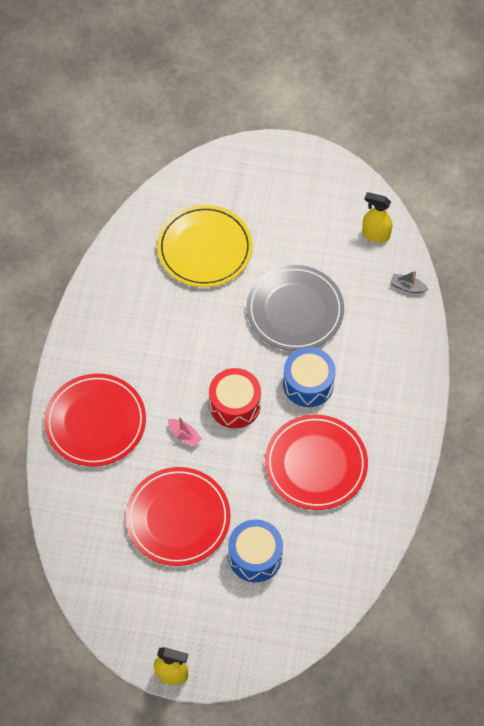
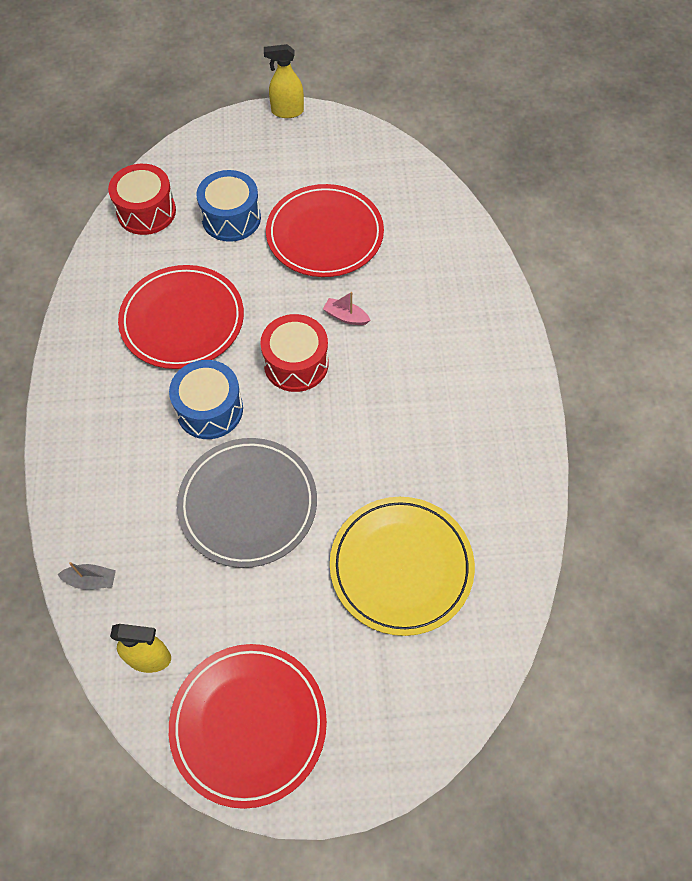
camera: 165 degrees right, 0 degrees up
(95, 422) = (455, 307): red plate -> red plate (248, 724)
(330, 583) = (146, 211): none -> red drum

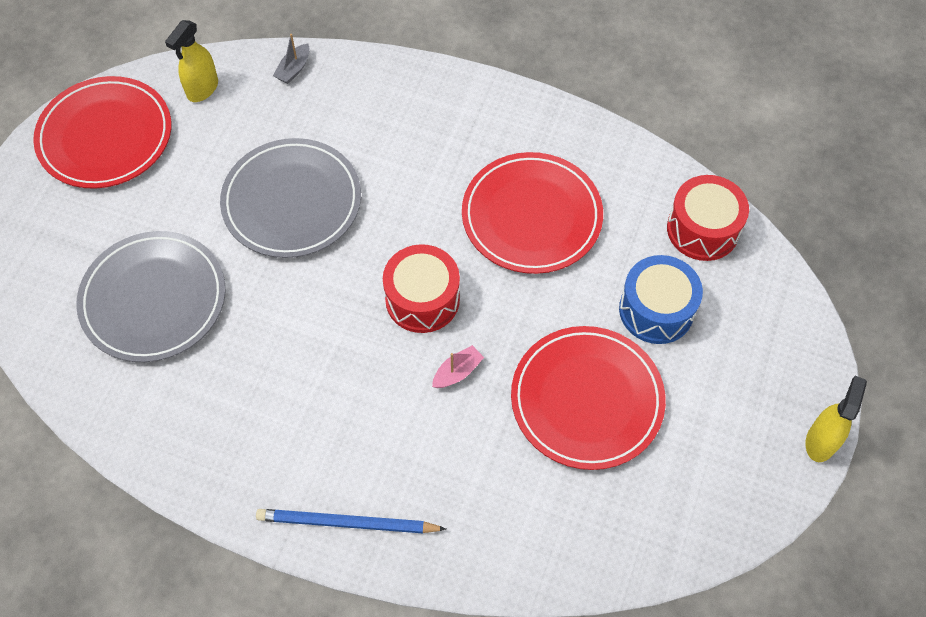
camera: 115 degrees right, 0 degrees up
(209, 409) = (410, 205): blue drum -> none
(401, 567) = (153, 299): yellow plate -> grey plate
(497, 336) = (347, 523): none -> blue pencil

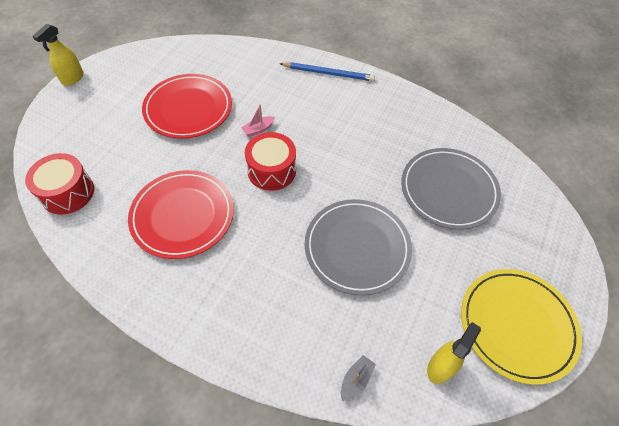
camera: 175 degrees left, 5 degrees down
(105, 136) = (517, 325): red plate -> yellow plate
(656, 310) = (126, 148): blue drum -> none

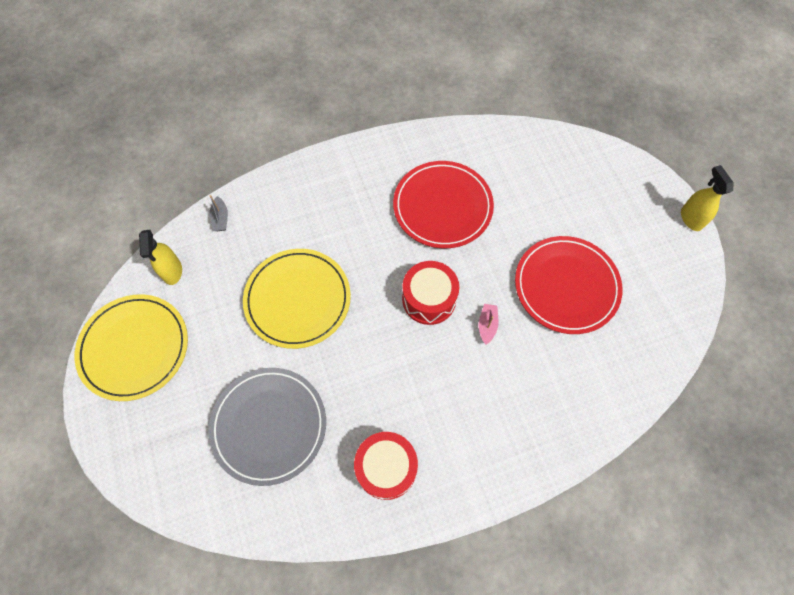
camera: 135 degrees right, 10 degrees up
(67, 193) = (535, 149): red drum -> red drum (386, 468)
(328, 73) = (511, 461): blue pencil -> none
(357, 248) = (298, 299): grey plate -> yellow plate

